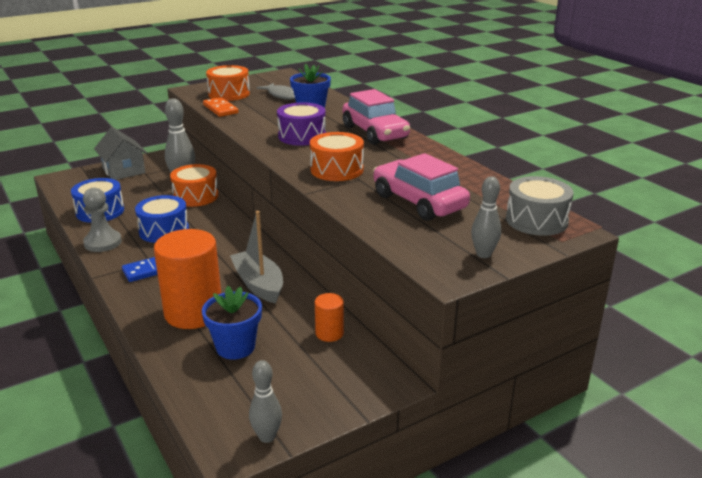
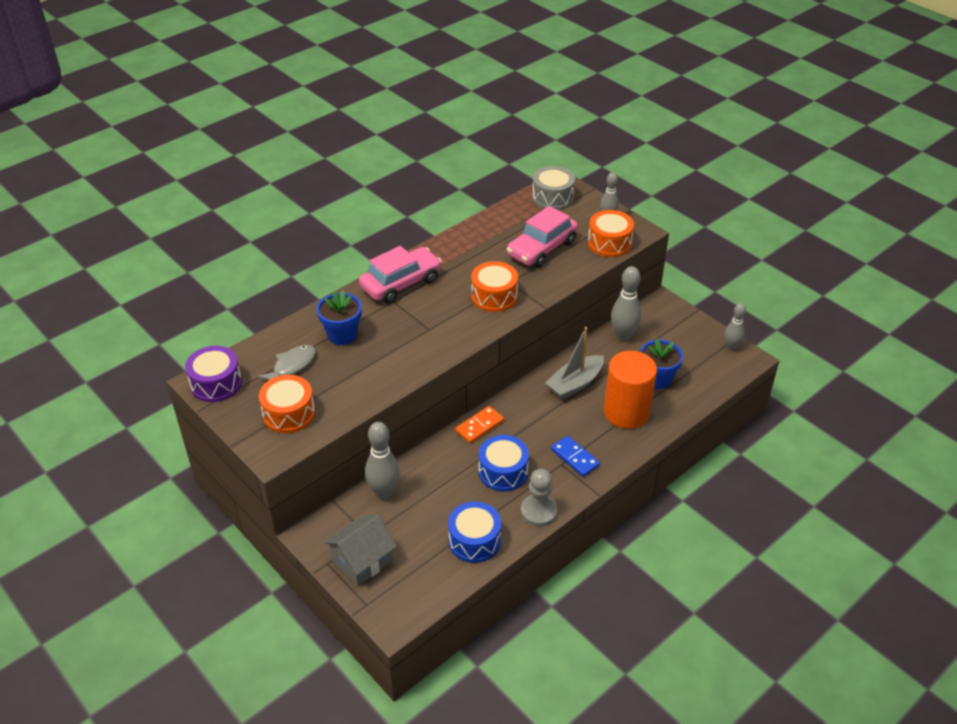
camera: 100 degrees left, 15 degrees up
(195, 196) = (422, 469): orange drum -> orange drum (609, 243)
(220, 109) = (346, 407): orange domino -> orange domino (479, 426)
(302, 136) = (420, 329): purple drum -> purple drum (216, 383)
(329, 333) = (623, 335): orange cylinder -> grey bowling pin

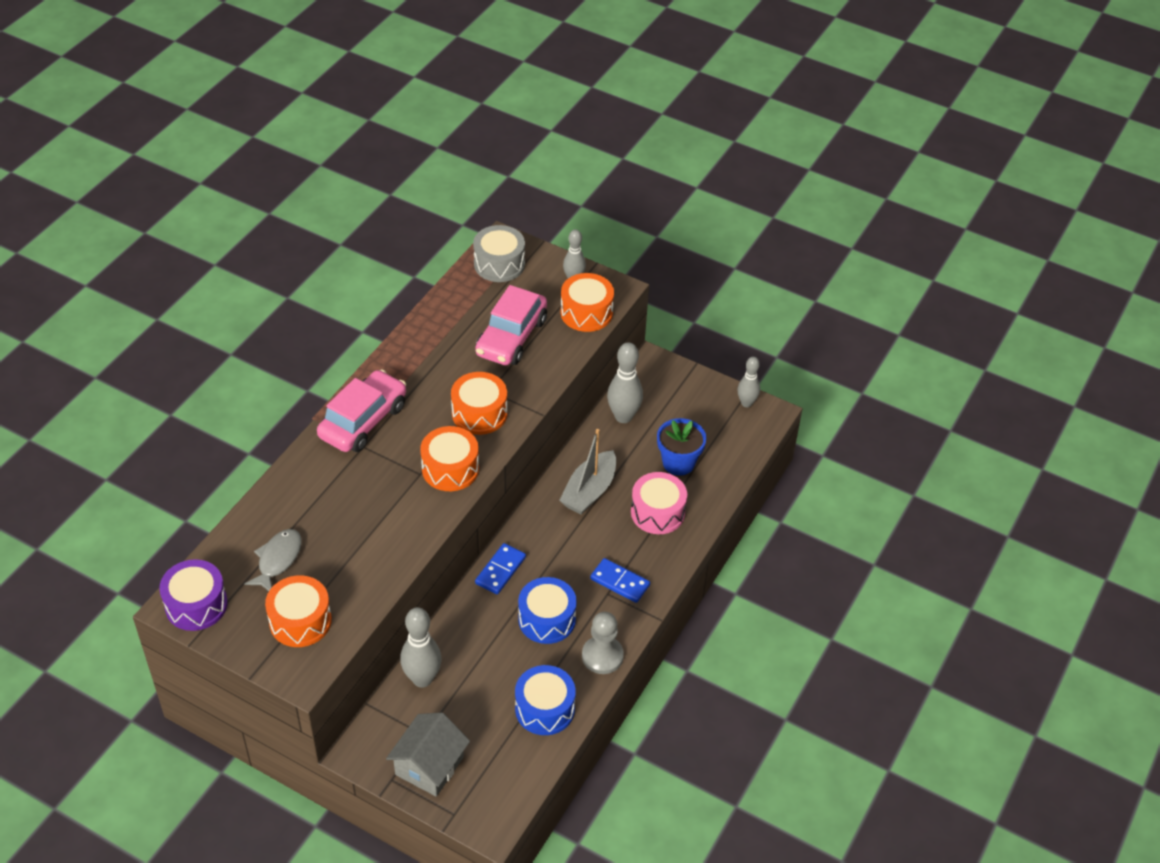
camera: 20 degrees left, 5 degrees up
(342, 335) = (320, 505): blue flower pot -> none
(454, 330) = (450, 469): none -> orange drum
(479, 426) = (500, 570): orange domino -> blue domino
(626, 412) = (657, 512): orange cylinder -> pink drum

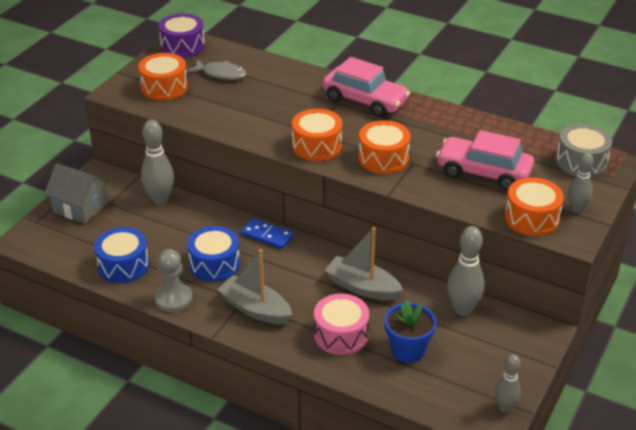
camera: 90 degrees right, 10 degrees down
(620, 582) = (255, 309): blue domino -> grey boat

